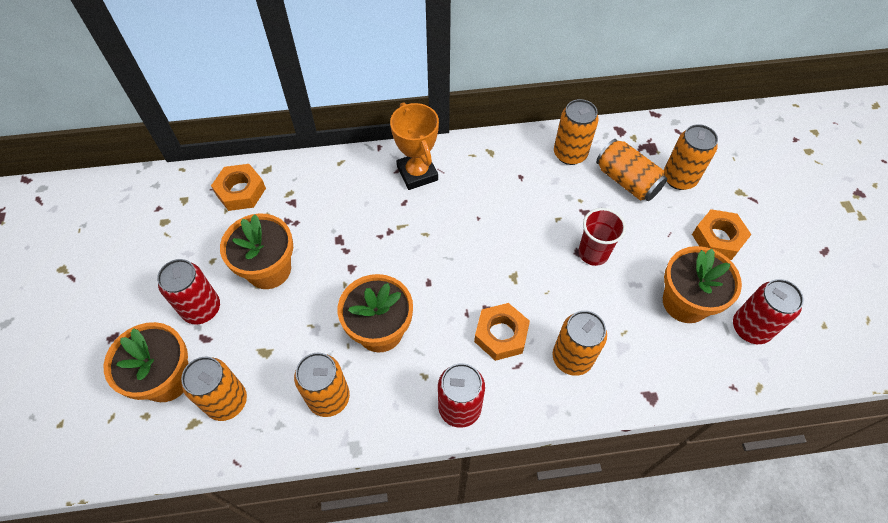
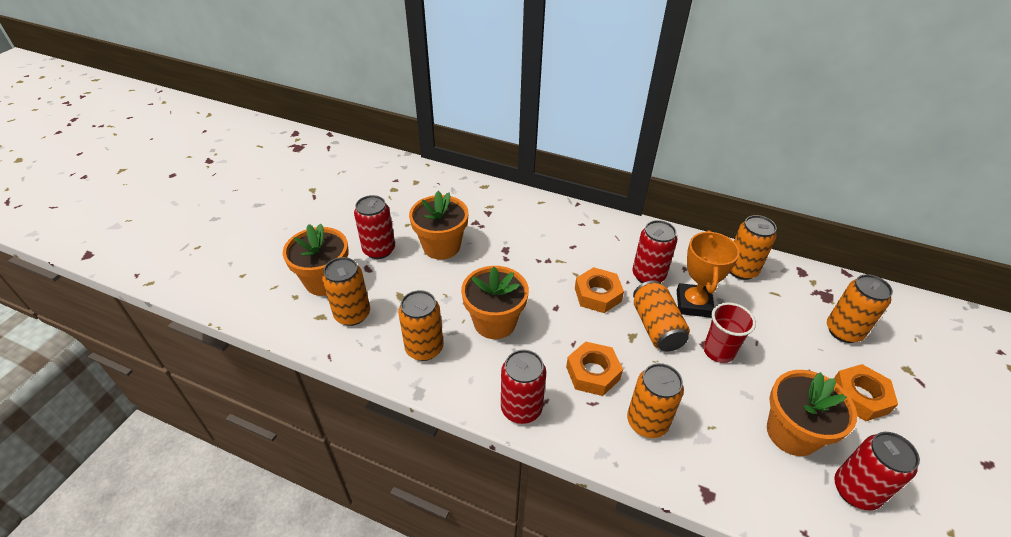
camera: 30 degrees right, 15 degrees down
(241, 191) = (457, 192): orange nut -> orange nut (597, 295)
(417, 173) = (596, 232): orange trophy -> orange trophy (693, 304)
(493, 201) = (648, 275): none -> red can
(626, 181) = (786, 311): orange can -> orange can (656, 327)

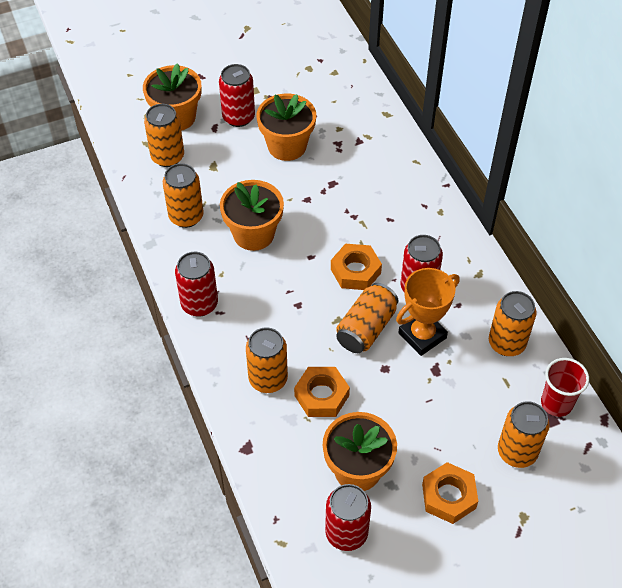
camera: 45 degrees right, 10 degrees up
(593, 373) = (275, 320): orange nut -> orange nut (321, 395)
(718, 351) = (388, 381): red cup -> red cup (556, 403)

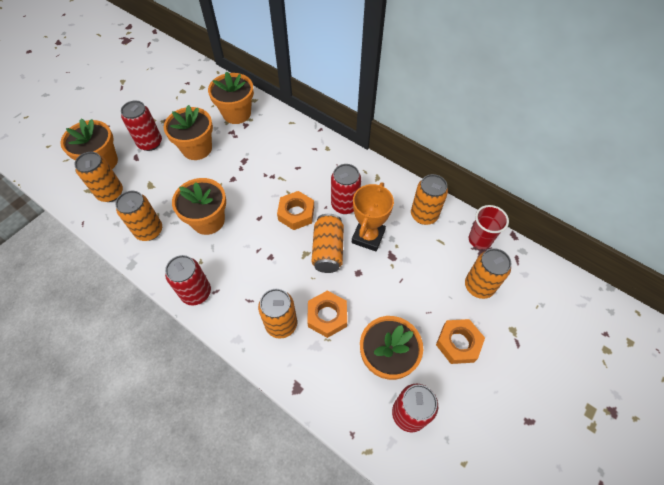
camera: 30 degrees left, 5 degrees up
(357, 123) = (236, 113): none -> orange flower pot

